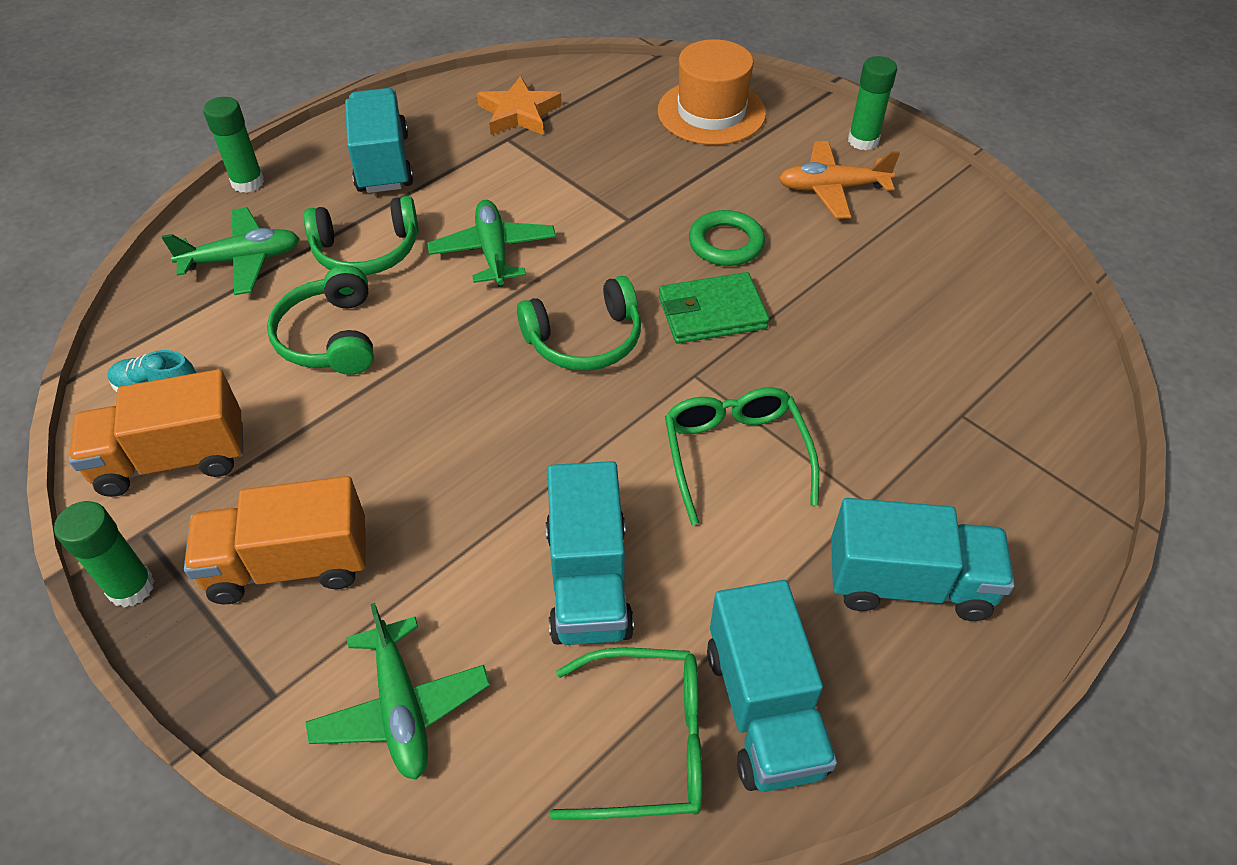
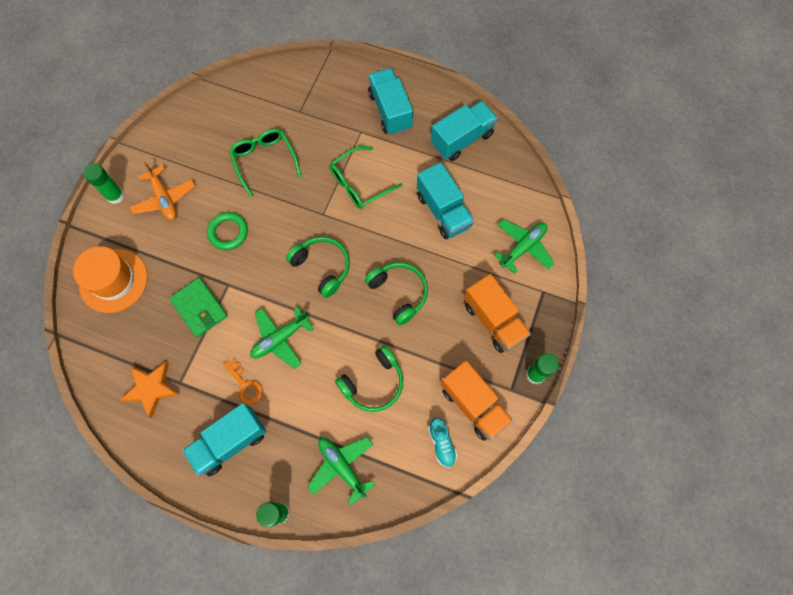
camera: 115 degrees left, 20 degrees up
(367, 251) = (307, 404): green headphones -> green headphones (399, 293)
(451, 197) = (245, 385): none -> orange key
(588, 580) = (443, 211): turquoise truck -> turquoise truck turned 90 degrees clockwise
(647, 742) = (492, 168): green glasses -> green glasses (264, 161)
(712, 313) = (281, 221): green wallet -> green wallet (199, 308)

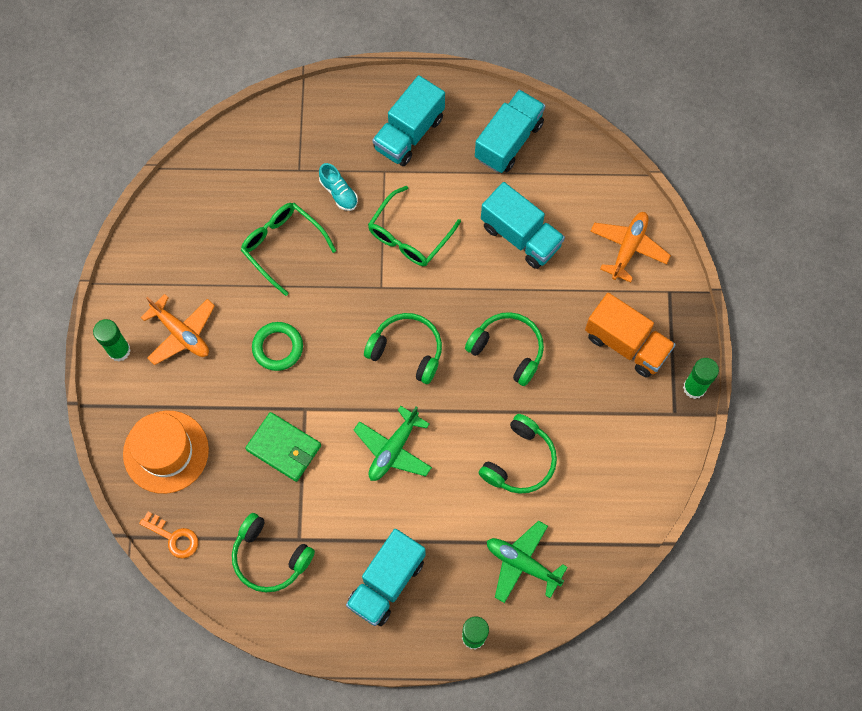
camera: 20 degrees left, 0 degrees up
(151, 389) = (270, 558): orange star -> green headphones
(245, 385) = (376, 515): orange key -> orange key (173, 537)
(390, 111) = (409, 133): turquoise truck -> turquoise truck turned 105 degrees counterclockwise
(441, 443) = (621, 499): turquoise shoe -> turquoise shoe (339, 193)
(474, 405) = (639, 445): orange truck -> none
(523, 247) = (628, 248): green plane -> orange plane

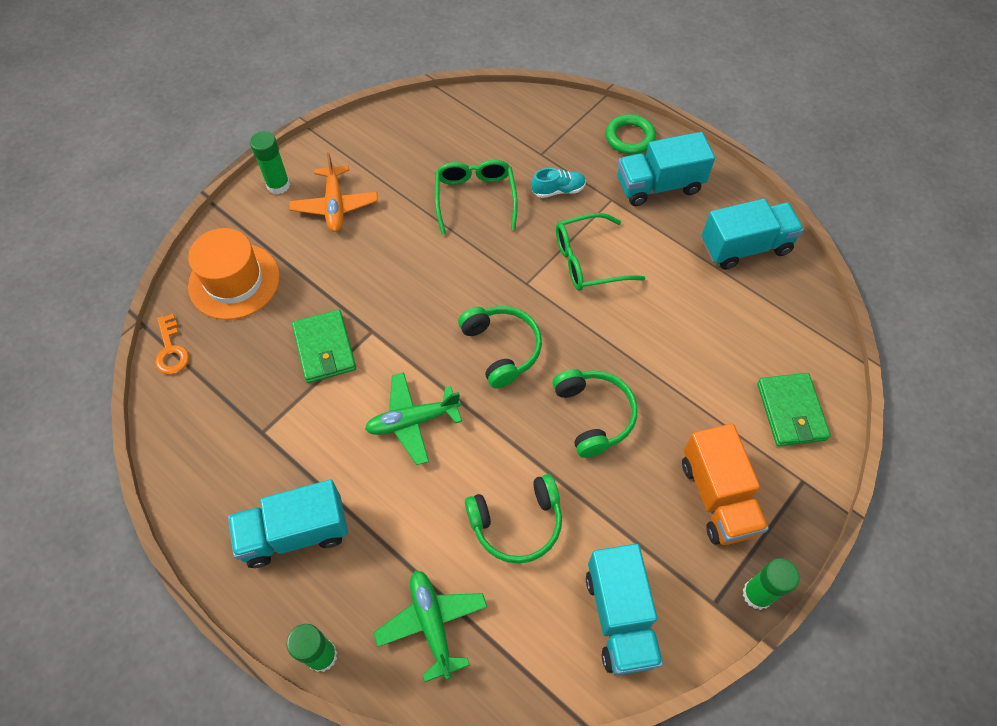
camera: 40 degrees right, 10 degrees down
(270, 558) = (224, 428): green headphones -> none
(278, 347) = (397, 268): green ring -> green ring (629, 138)
(339, 193) = (558, 190): turquoise shoe -> turquoise shoe turned 105 degrees counterclockwise
(521, 236) = (691, 329): turquoise truck -> turquoise truck (620, 617)
(628, 248) = (791, 411): orange plane -> green wallet

